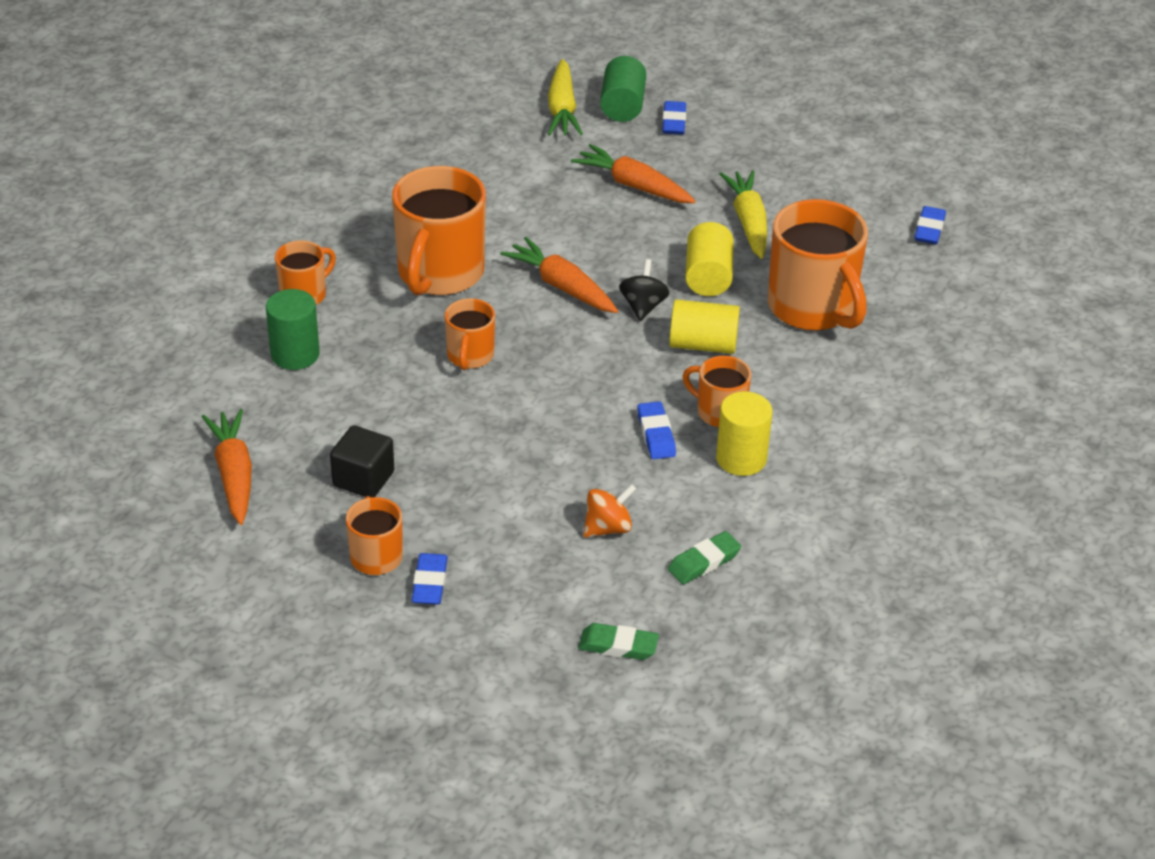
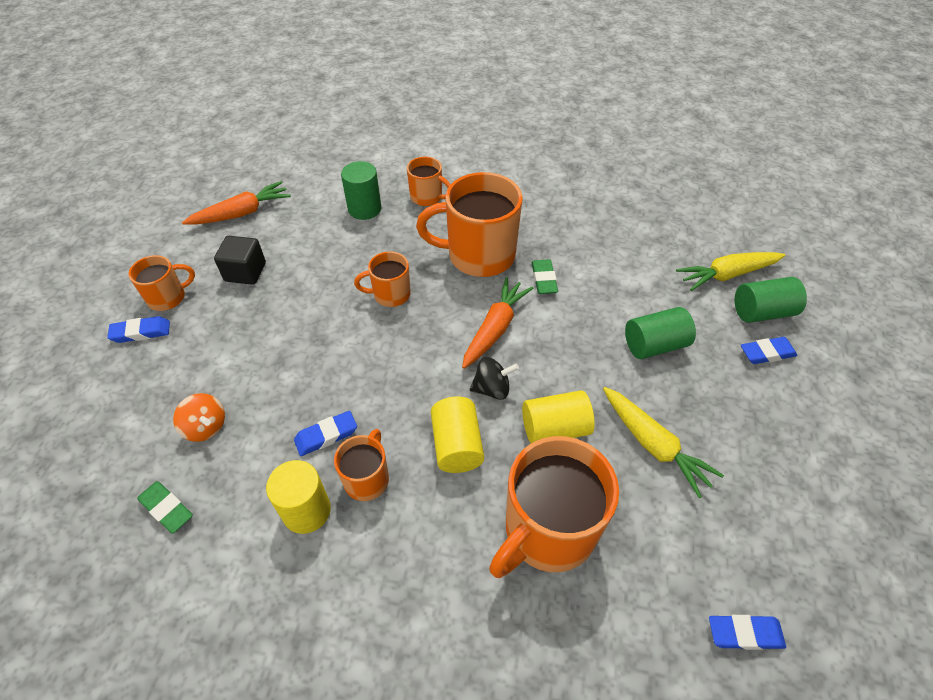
camera: 75 degrees right, 10 degrees up
(618, 646) = (67, 465): green eraser -> green eraser (544, 279)
(633, 185) = (654, 345): orange carrot -> green cylinder
(748, 222) = (653, 445): yellow carrot -> yellow carrot turned 75 degrees clockwise

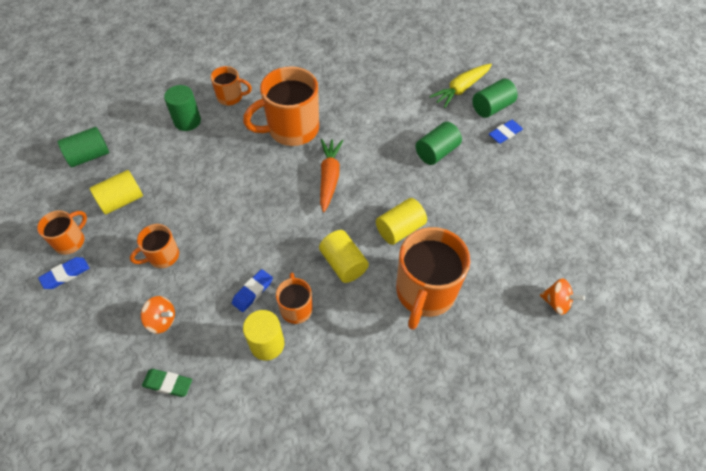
camera: 25 degrees left, 5 degrees up
(241, 213) = (89, 156): orange carrot -> green cylinder
(245, 272) = (121, 200): black cube -> yellow cylinder
(390, 294) = (243, 179): orange mug -> orange mug (162, 256)
(492, 388) = (348, 218): black spinning top -> none
(544, 279) = (345, 132): green eraser -> none
(653, 445) = (463, 216): yellow carrot -> none
(744, 633) = (556, 302): blue eraser -> orange spinning top

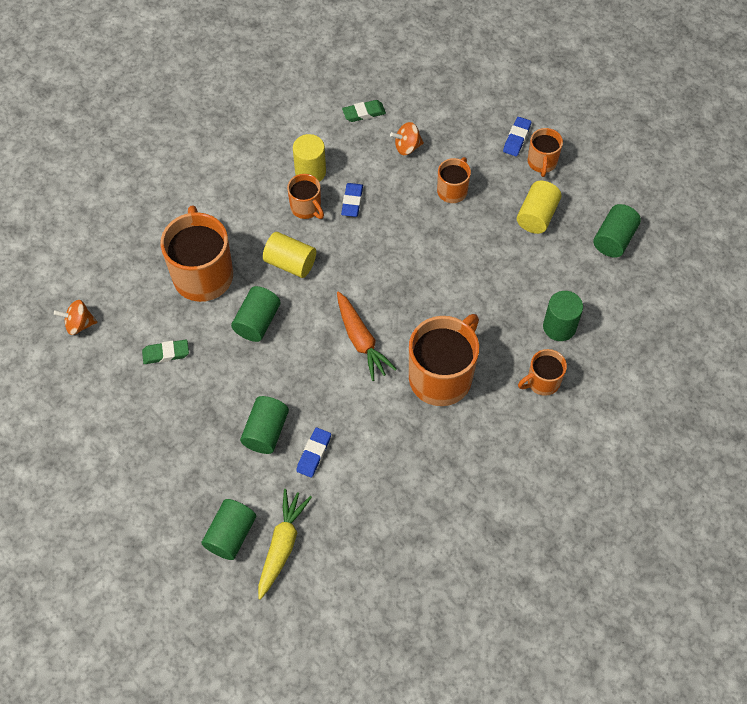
camera: 150 degrees right, 5 degrees up
(400, 229) = (257, 321): yellow cylinder -> green cylinder
(488, 240) = (166, 353): none -> green eraser
(505, 133) = (199, 501): blue eraser -> blue eraser (314, 454)

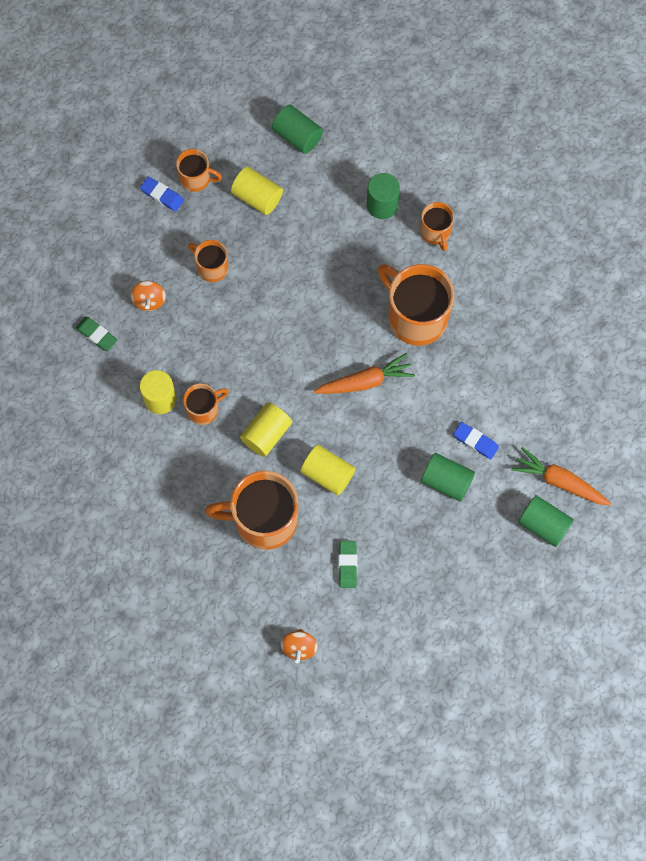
camera: 80 degrees left, 10 degrees up
(257, 321) = (327, 474): green cylinder -> yellow cylinder
(282, 545) = (559, 481): yellow carrot -> orange carrot
(352, 202) = (205, 364): blue eraser -> none
(364, 113) = (97, 335): green eraser -> green eraser turned 45 degrees counterclockwise

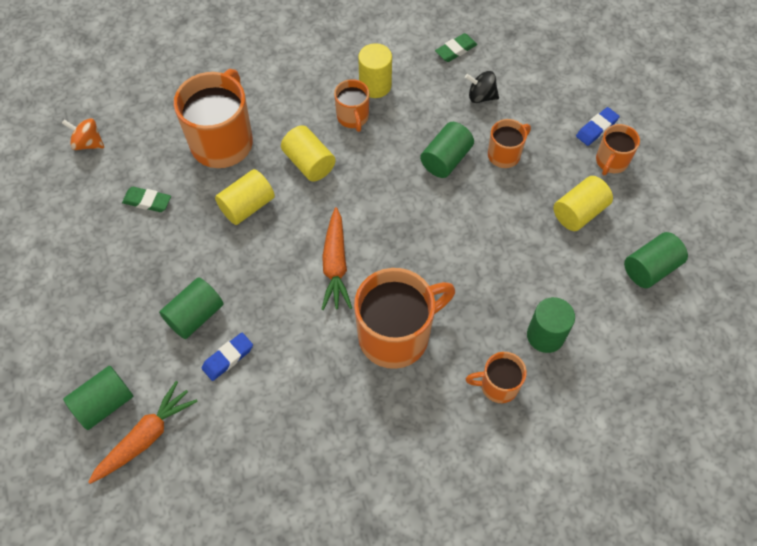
camera: 105 degrees right, 10 degrees down
(149, 300) = (481, 96): orange spinning top -> black spinning top
(230, 316) = (446, 159): none -> green cylinder

